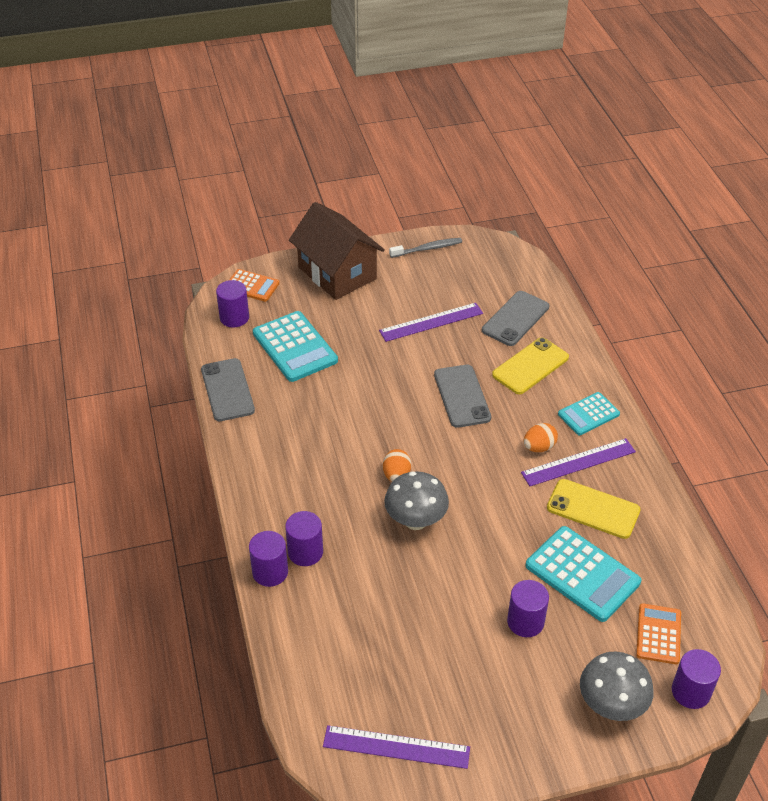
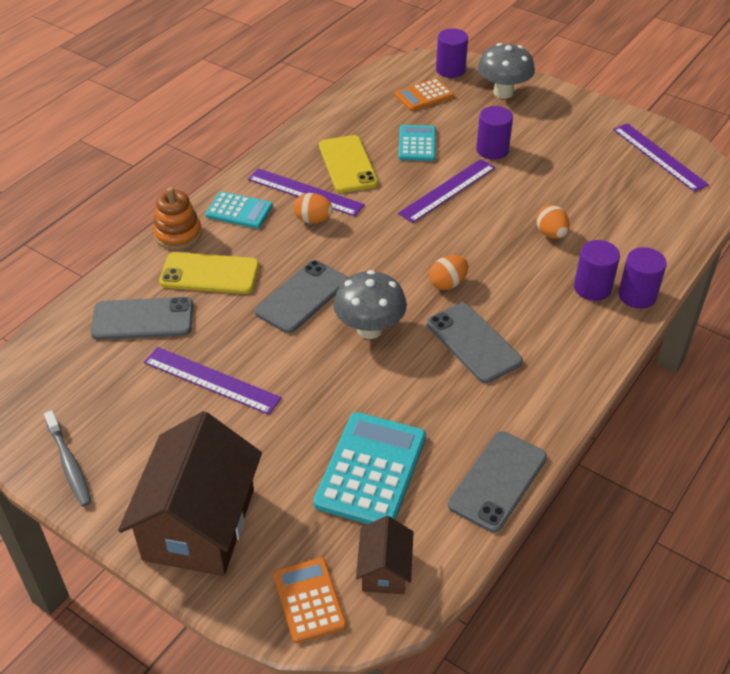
camera: 130 degrees left, 0 degrees up
(234, 317) = (384, 570): purple cylinder -> brown house
(331, 450) = (473, 343): none -> grey phone
(383, 575) = (551, 234): none -> orange egg
(415, 520) = (479, 246): grey mushroom -> grey mushroom (369, 329)
(427, 249) = (69, 464): grey toothbrush -> grey toothbrush turned 150 degrees counterclockwise
(499, 549) = (447, 190): none -> purple ruler
(582, 574) = (417, 144): turquoise calculator -> turquoise calculator, size x0.61
(590, 371) = (178, 234): none -> orange stacking toy

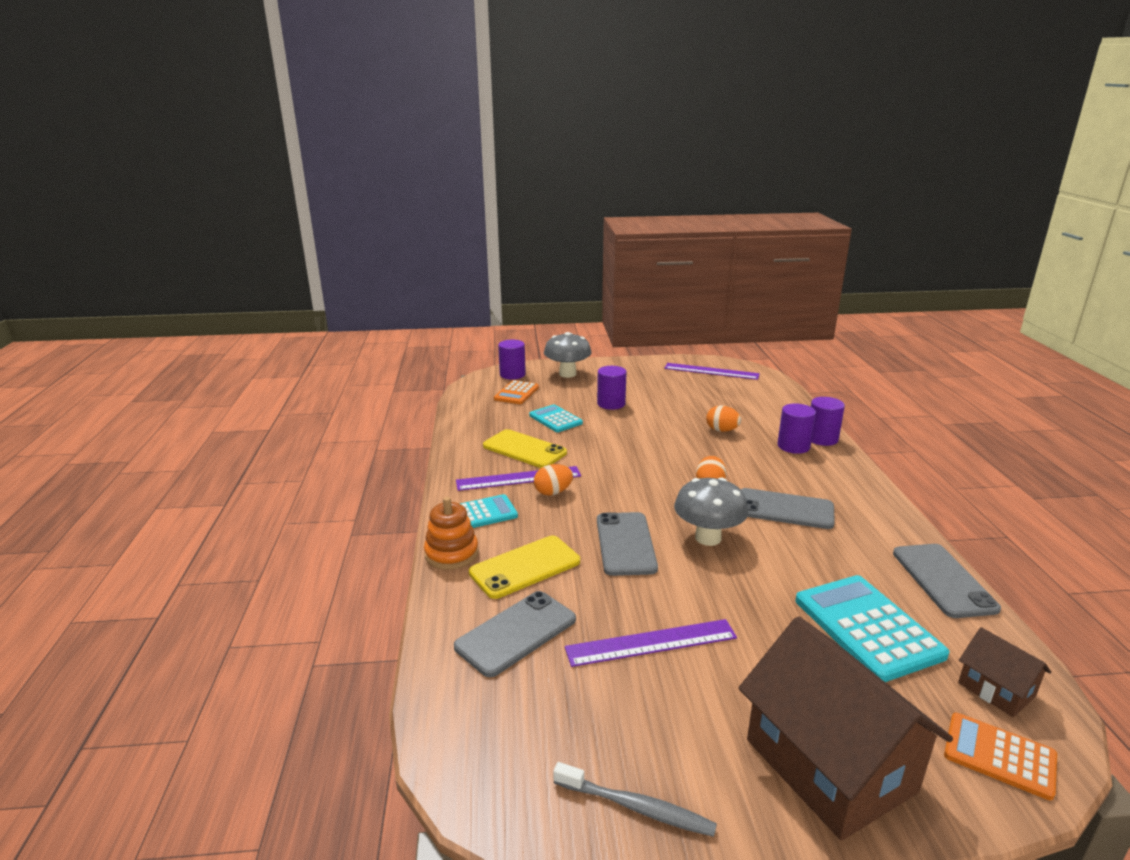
camera: 40 degrees left, 20 degrees down
(447, 190) = (619, 435): purple ruler -> none

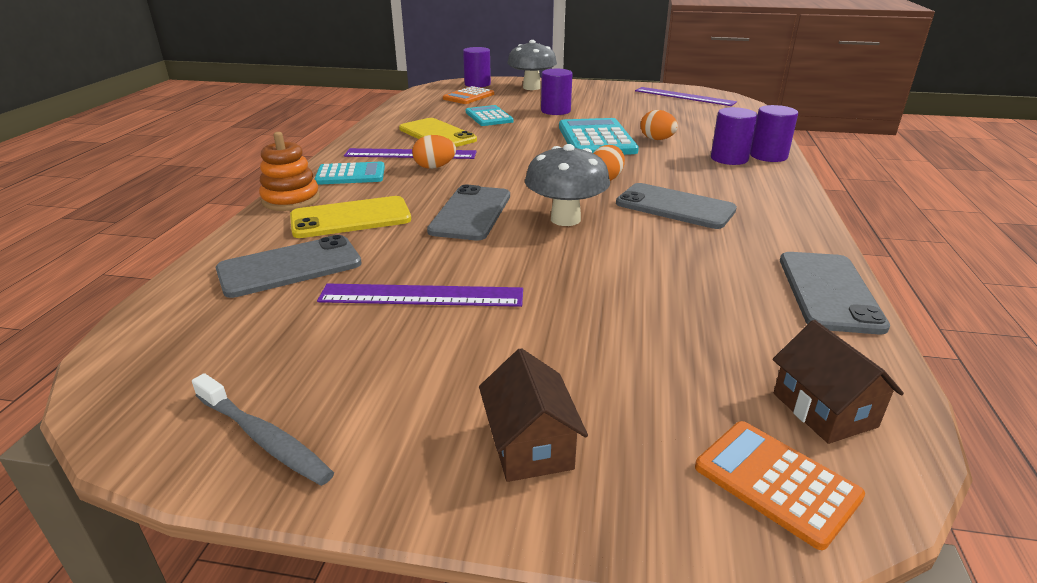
camera: 15 degrees right, 5 degrees up
(829, 765) = (530, 445): brown house -> brown house, size x0.48
(867, 627) = (691, 321): turquoise calculator -> turquoise calculator (596, 139)

